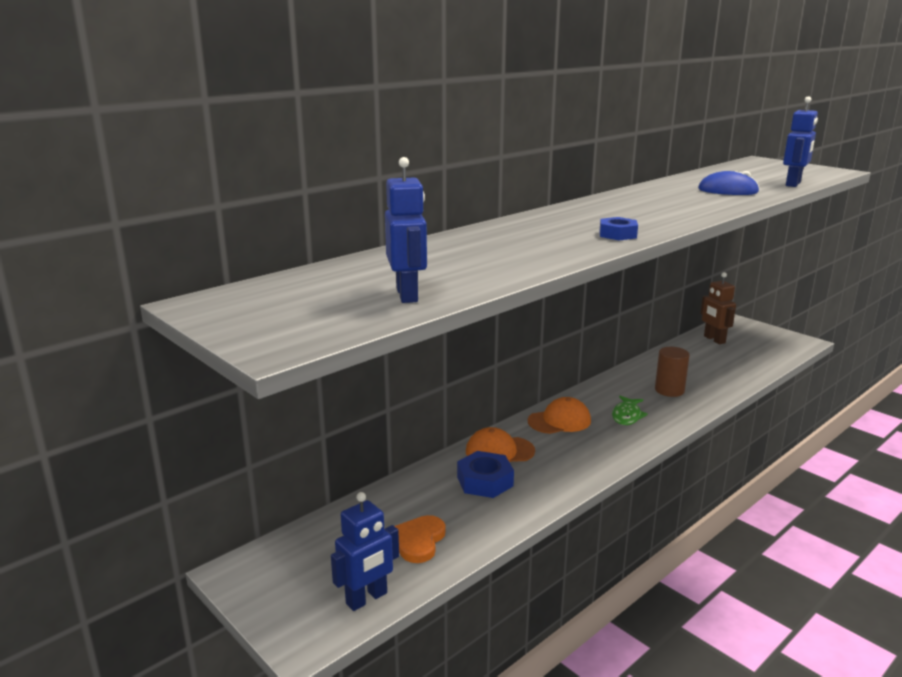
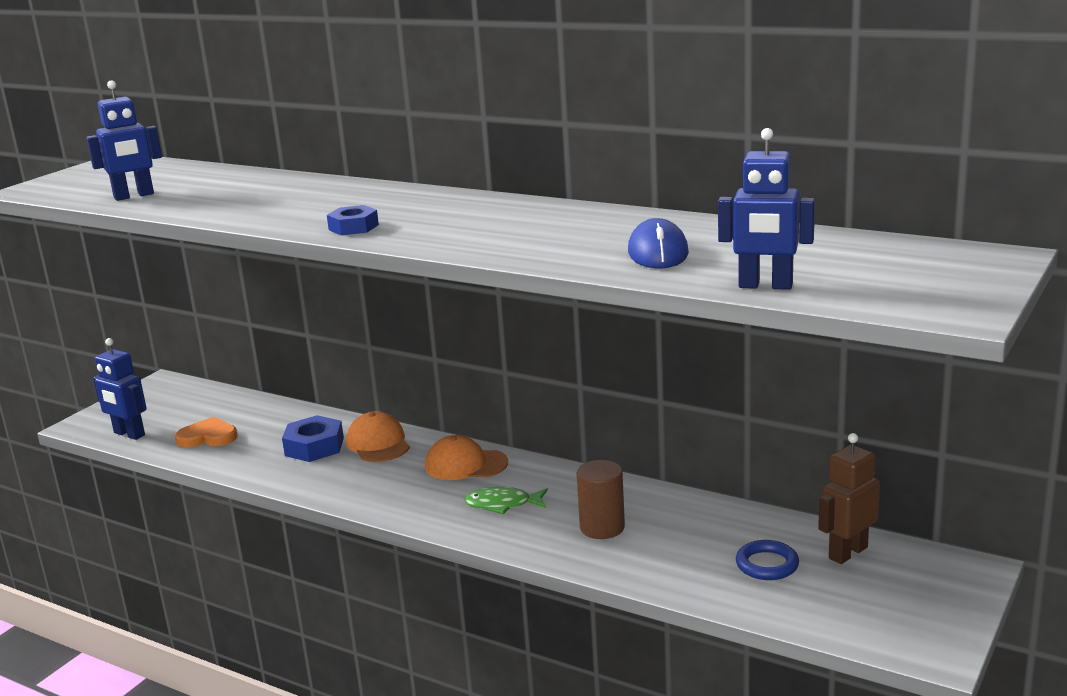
camera: 75 degrees right, 0 degrees up
(559, 421) = (465, 464): orange cap -> orange cap turned 135 degrees clockwise
(722, 358) = (767, 564): none -> blue ring

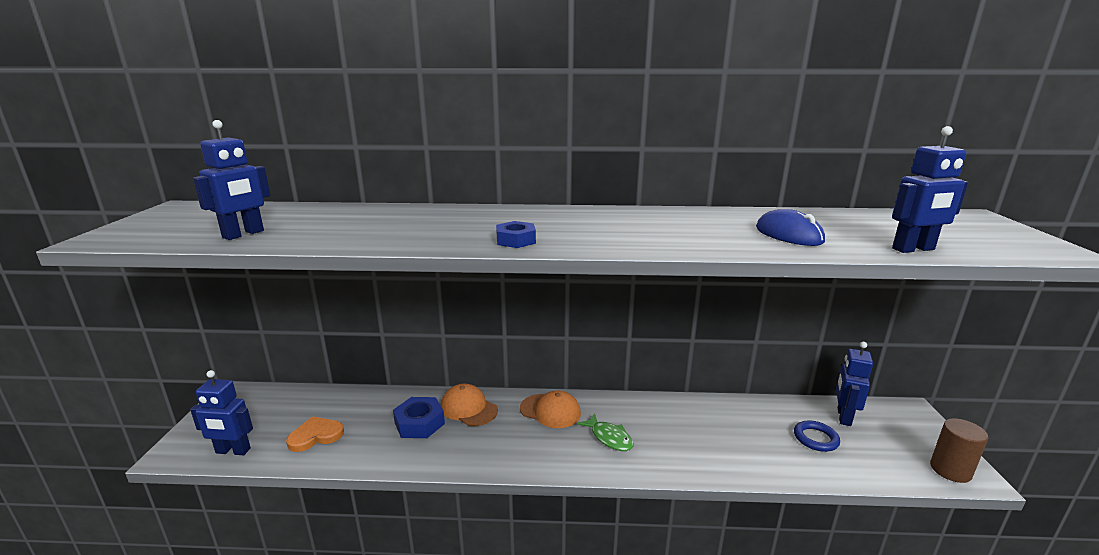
camera: 30 degrees left, 0 degrees up
(465, 464) = (550, 411): orange cap -> orange cap turned 135 degrees counterclockwise
(502, 504) = (609, 438): green fish -> green fish turned 105 degrees counterclockwise
(602, 527) = (692, 438): brown cylinder -> brown cylinder (950, 470)
(847, 553) = (843, 417): brown robot -> blue robot

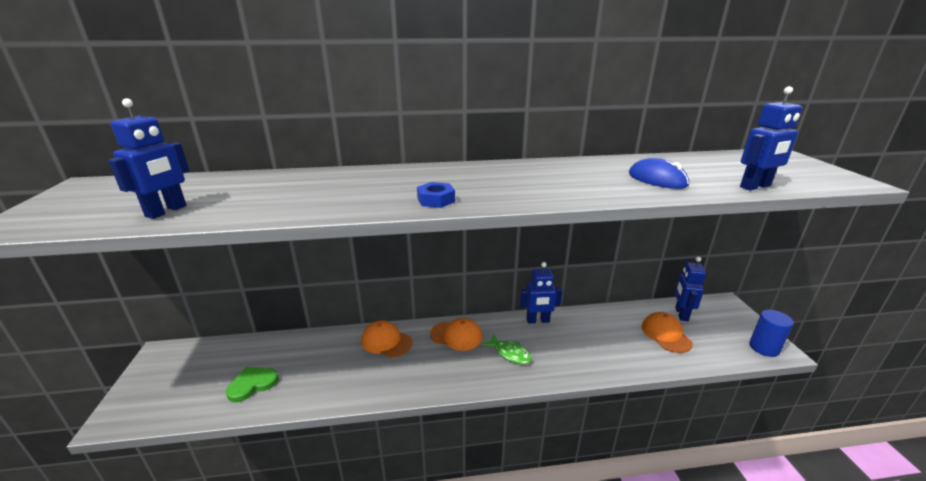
camera: 10 degrees left, 5 degrees up
(233, 451) = (174, 409): blue robot -> blue robot (538, 321)
(315, 436) = (252, 384): orange heart -> green heart
(419, 423) = (346, 360): blue nut -> none
(815, 439) = (666, 334): blue ring -> orange cap
(950, 470) = (764, 348): brown cylinder -> blue cylinder

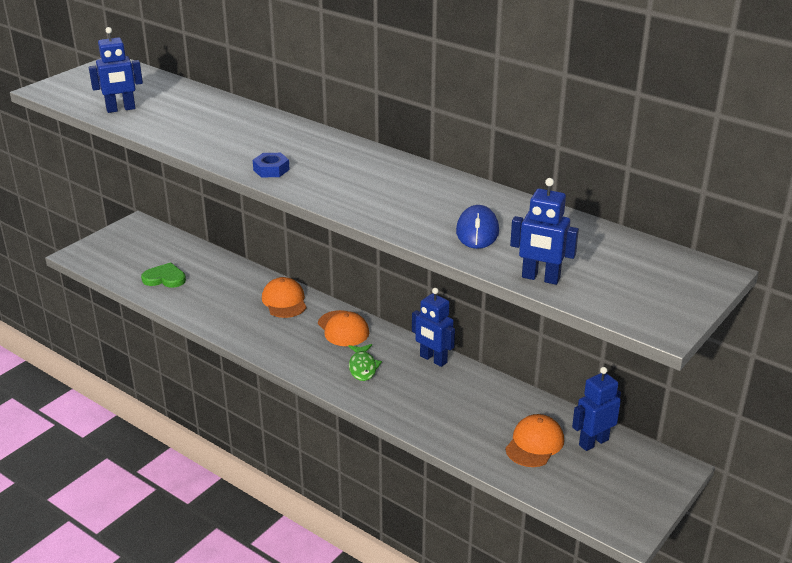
camera: 45 degrees right, 5 degrees up
(764, 348) = (615, 517): blue cylinder -> none

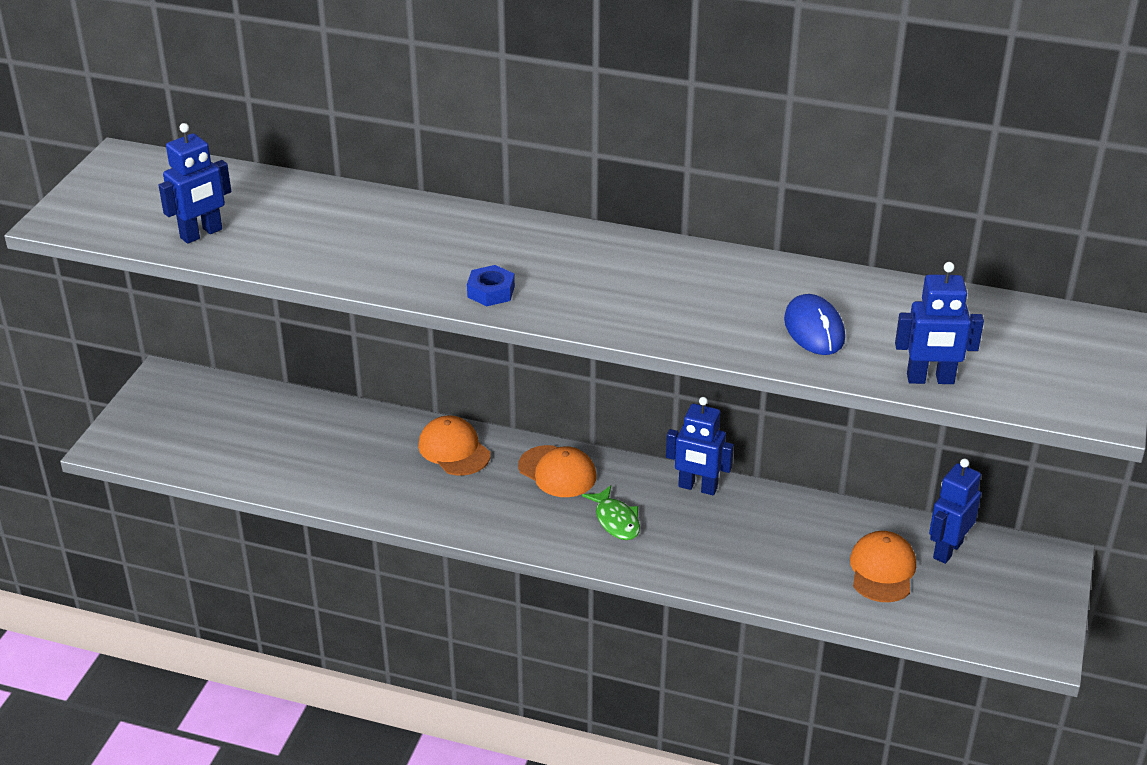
camera: 20 degrees left, 5 degrees up
(165, 278) = (264, 453): green heart -> none

